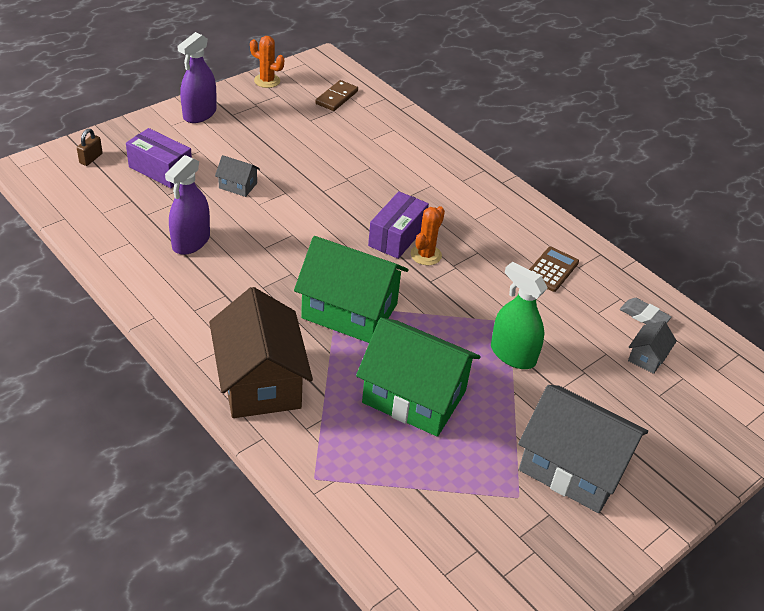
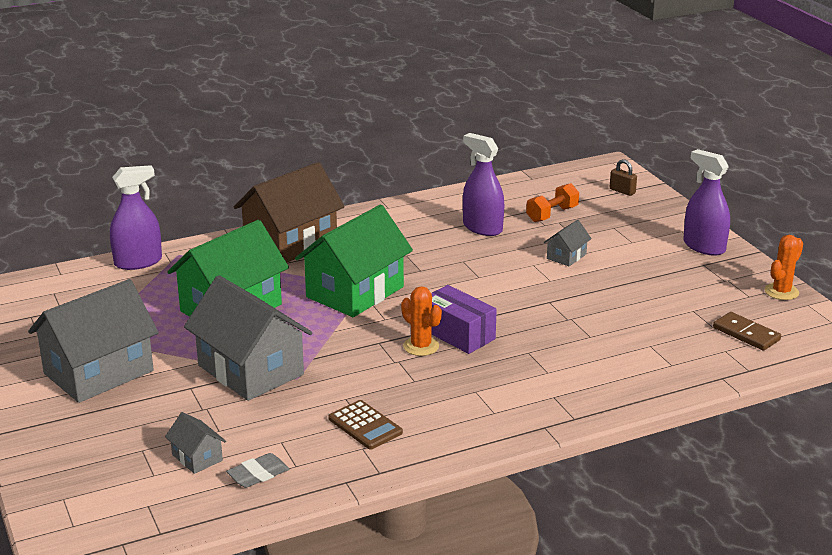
camera: 110 degrees right, 15 degrees down
(151, 199) = (552, 214): none -> orange dumbbell
(160, 170) = (599, 221): purple box -> none
(260, 381) = (290, 243): brown house -> brown house turned 45 degrees counterclockwise
(345, 513) = (138, 262): none -> purple spray bottle
(512, 354) = (251, 370): green spray bottle -> grey house

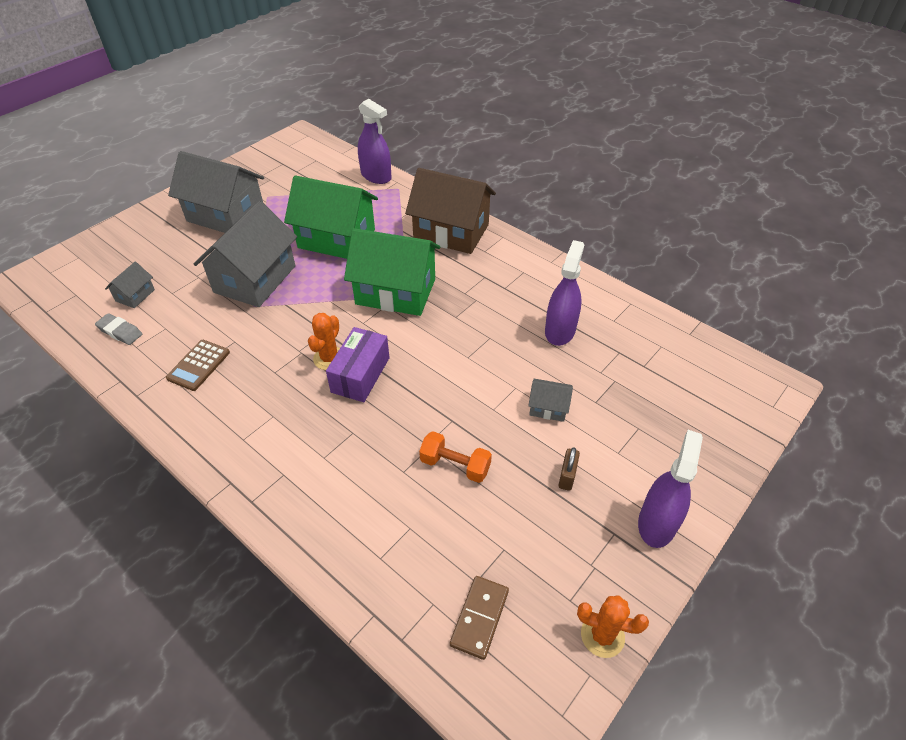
camera: 65 degrees right, 20 degrees up
(552, 214) = (626, 371): orange dumbbell -> orange dumbbell (455, 465)
(622, 191) = (726, 412): brown padlock -> brown padlock (567, 476)

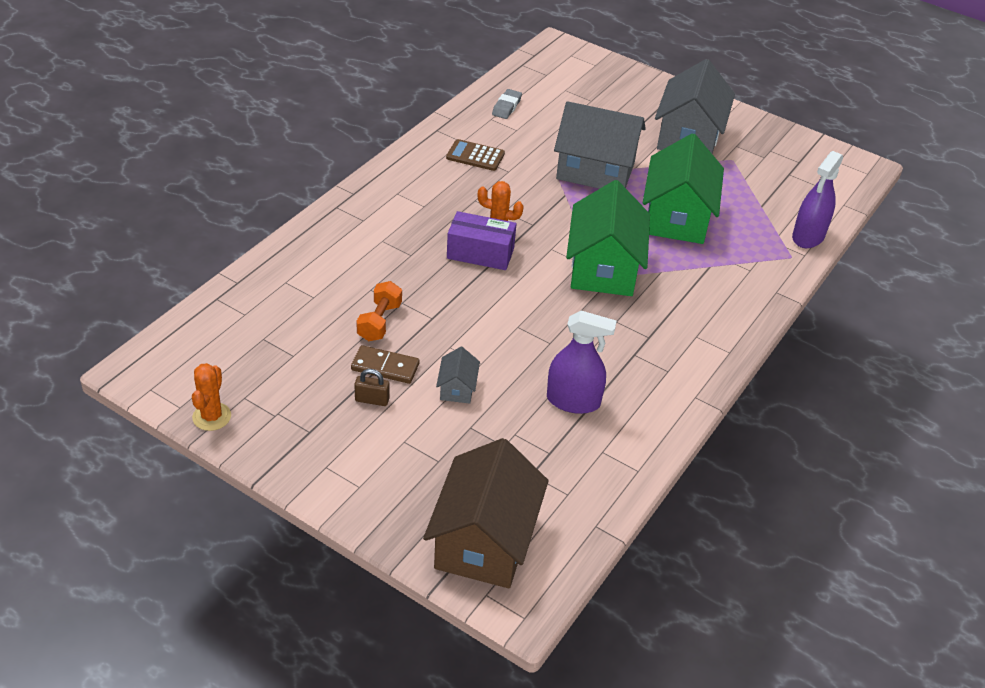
camera: 80 degrees right, 5 degrees down
(135, 295) = (553, 105): grey house -> none
(451, 232) = (722, 306): brown house -> brown house (484, 541)
(479, 618) = (231, 341): brown domino -> brown domino (385, 367)
(657, 523) = (321, 464): purple spray bottle -> none

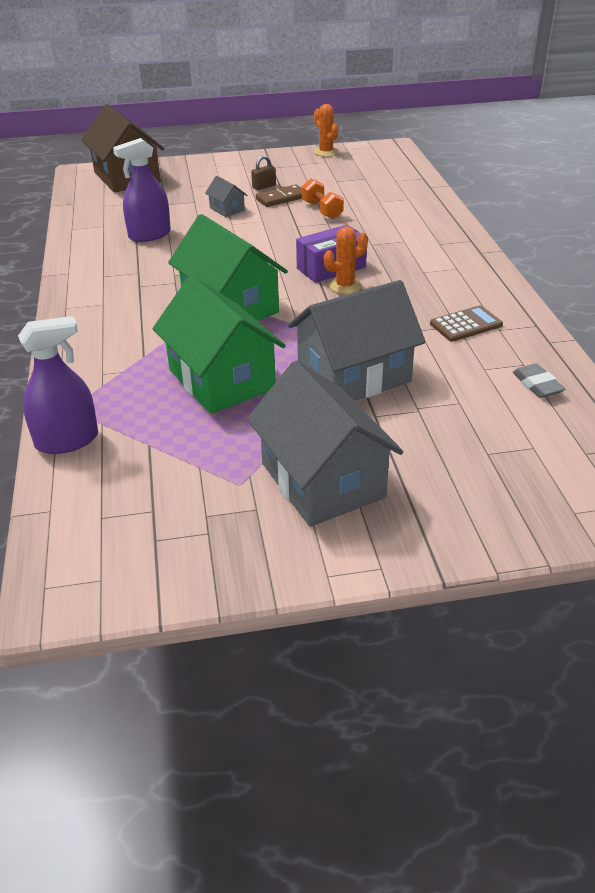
camera: 140 degrees right, 5 degrees down
(808, 236) = (67, 440): purple spray bottle -> purple spray bottle turned 75 degrees clockwise

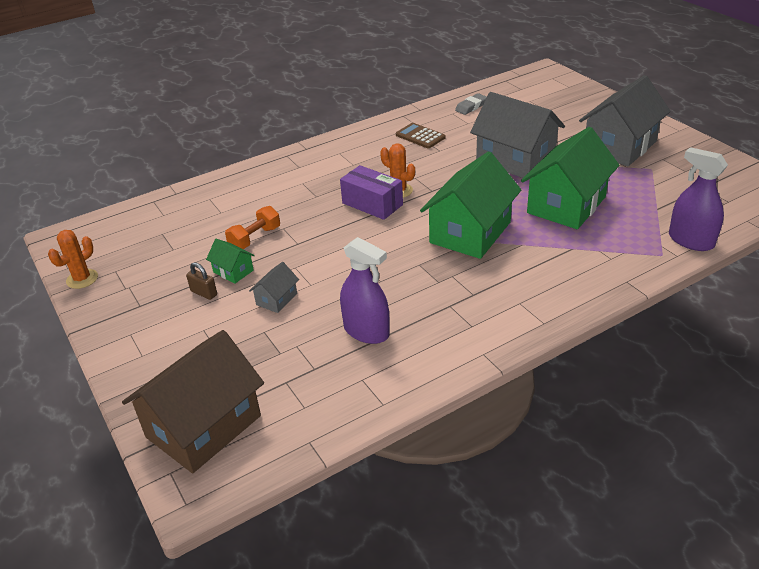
camera: 110 degrees left, 0 degrees up
(281, 198) = (233, 271): brown domino -> green house

